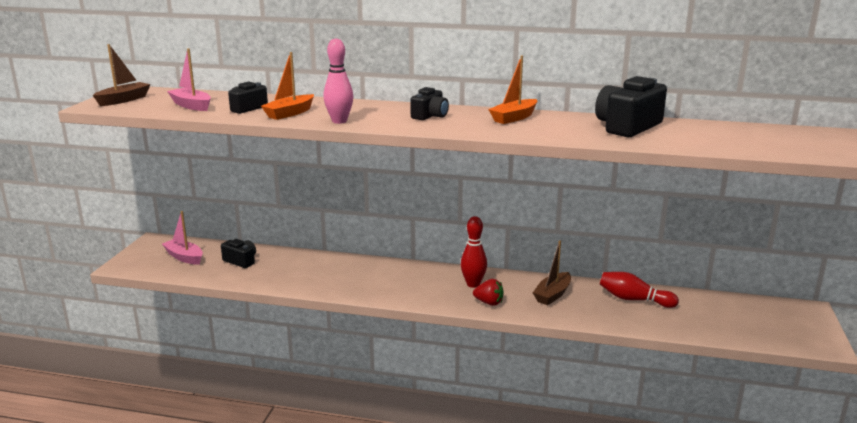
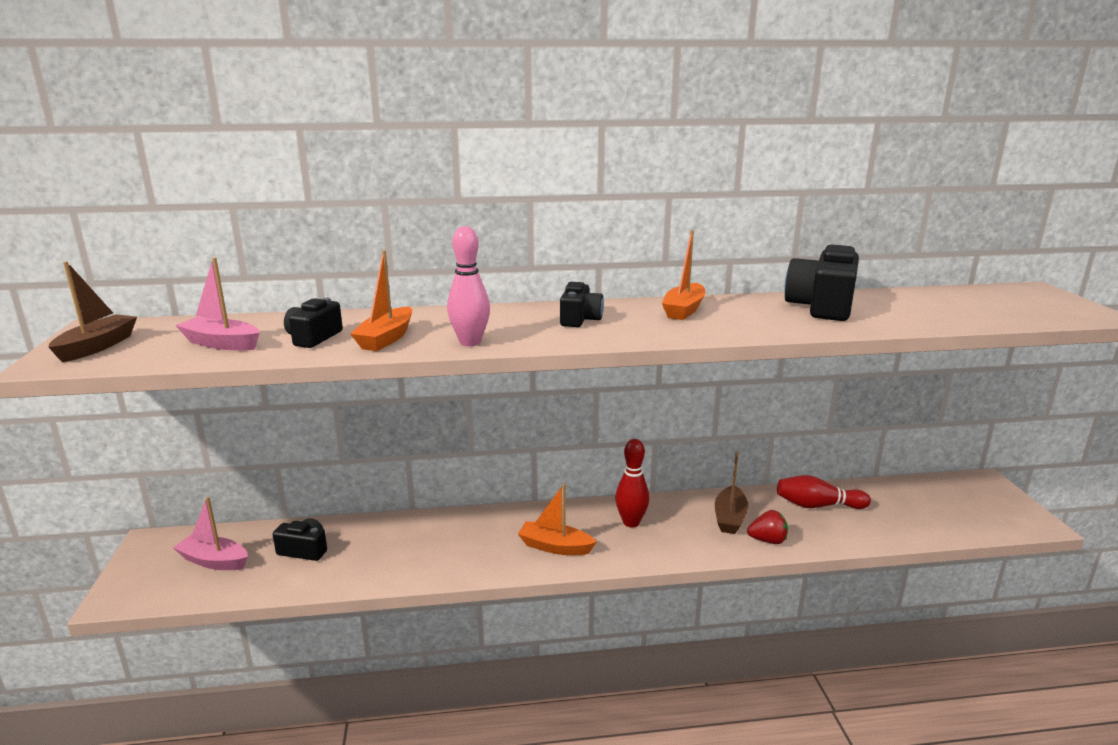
camera: 20 degrees left, 0 degrees up
(406, 289) = (555, 547): none -> orange boat
(489, 303) = (667, 545): red strawberry -> red strawberry (768, 540)

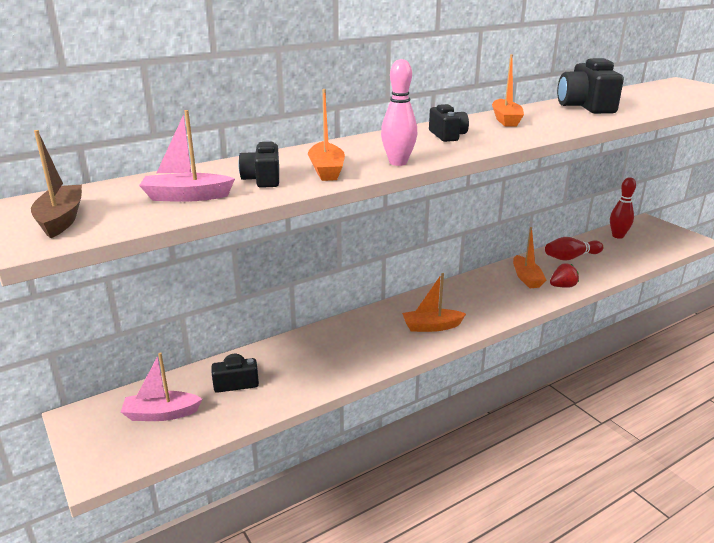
camera: 25 degrees left, 5 degrees up
(631, 522) = (466, 297): red bowling pin -> red bowling pin (618, 236)
(729, 518) = (526, 278): brown boat -> orange boat

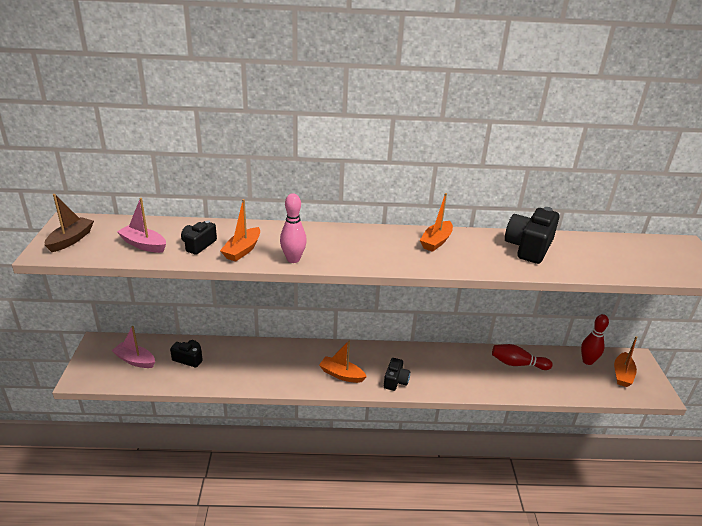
camera: 30 degrees right, 5 degrees up
(447, 135) = (366, 244): black camera -> black camera (395, 381)
(526, 278) = (457, 366): orange boat -> orange boat (622, 374)
(562, 286) = (477, 386): red strawberry -> none

